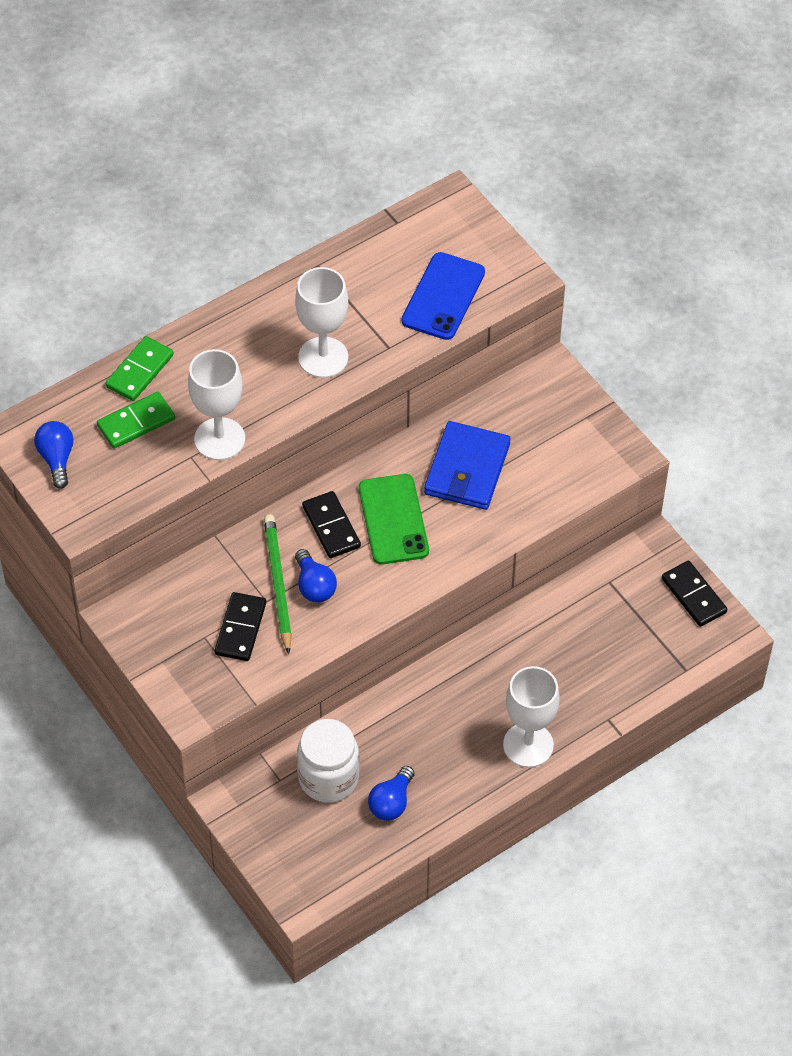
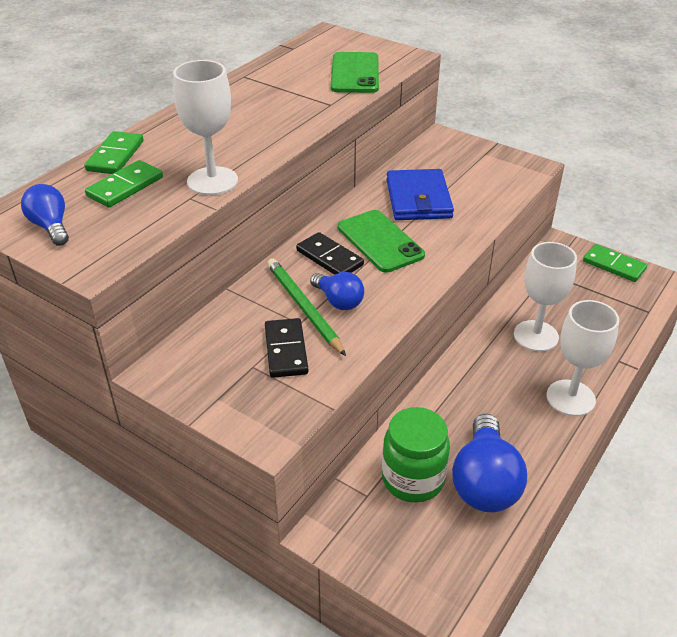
camera: 20 degrees left, 15 degrees down
(323, 357) = (279, 119): white goblet -> white goblet (536, 336)
(328, 778) = (413, 479): white jar -> green jar
(391, 802) = (484, 482): blue light bulb -> blue light bulb, size x1.76
(443, 296) = (354, 73): blue phone -> green phone
(694, 595) = (614, 265): black domino -> green domino

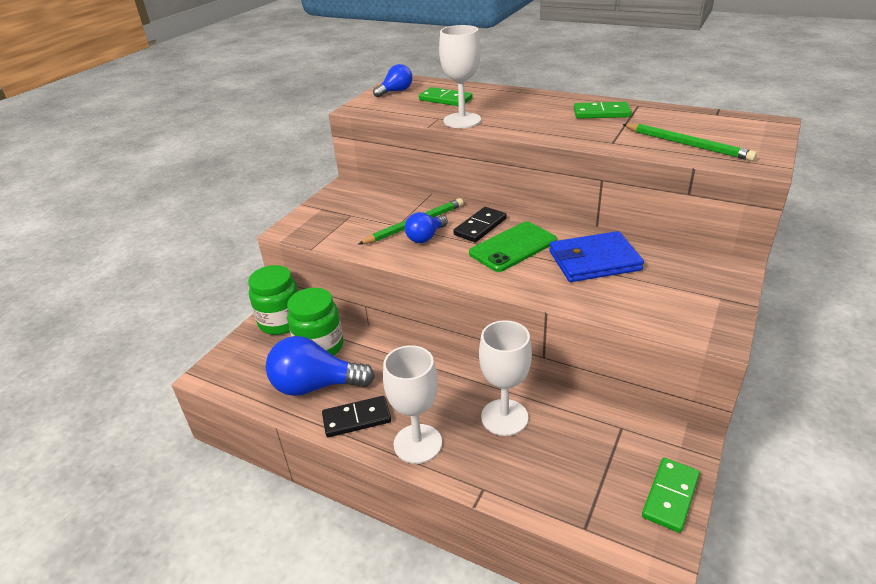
camera: 85 degrees right, 5 degrees down
(115, 156) = (483, 90): green domino -> green domino (601, 113)
(285, 350) = (367, 224): black domino -> black domino (357, 418)
(350, 525) = (281, 322): none -> green jar
(354, 73) = (687, 144): green phone -> green pencil

